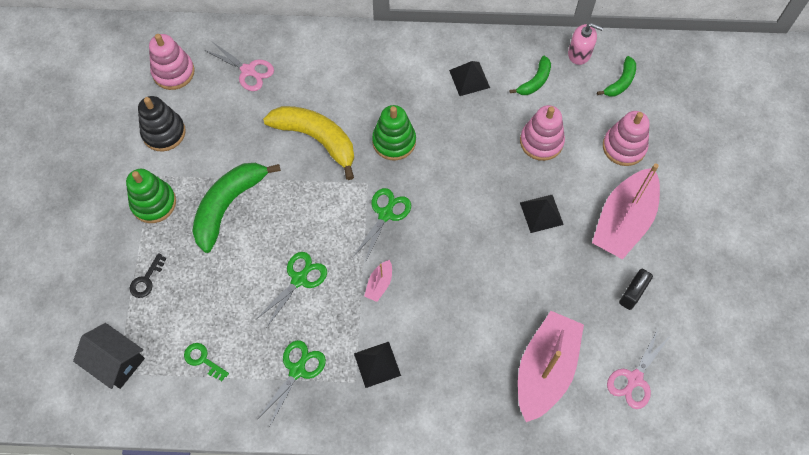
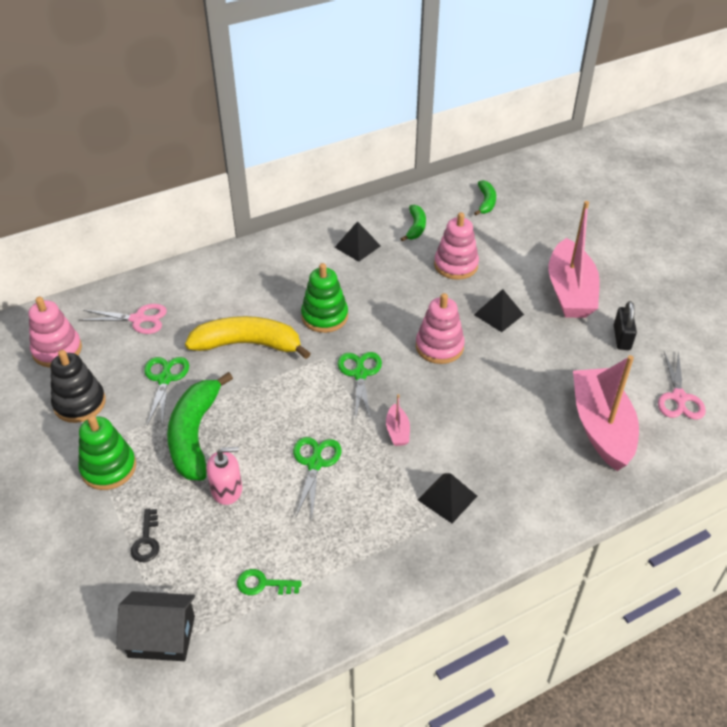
camera: 30 degrees left, 20 degrees down
(297, 370) = (372, 543): green scissors -> green scissors (165, 379)
(579, 53) = (437, 196): pink soap dispenser -> pink soap dispenser (227, 489)
(624, 147) = (526, 242): pink stacking toy -> pink stacking toy (439, 347)

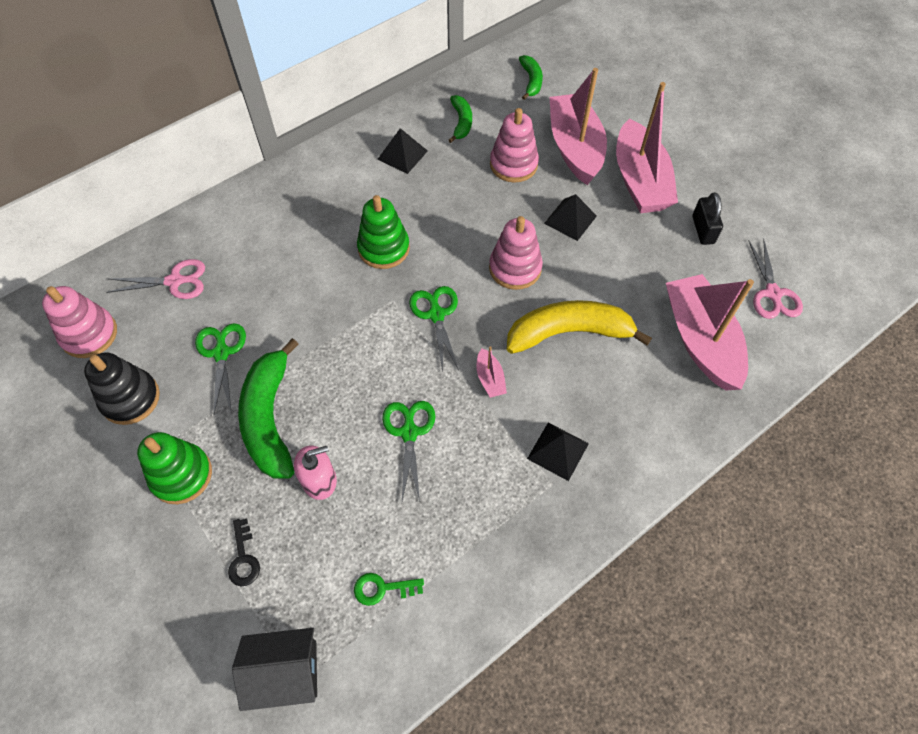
camera: 10 degrees left, 15 degrees up
(248, 344) = (306, 295): yellow banana -> yellow banana (569, 333)
(515, 258) = (574, 148): none -> pink boat

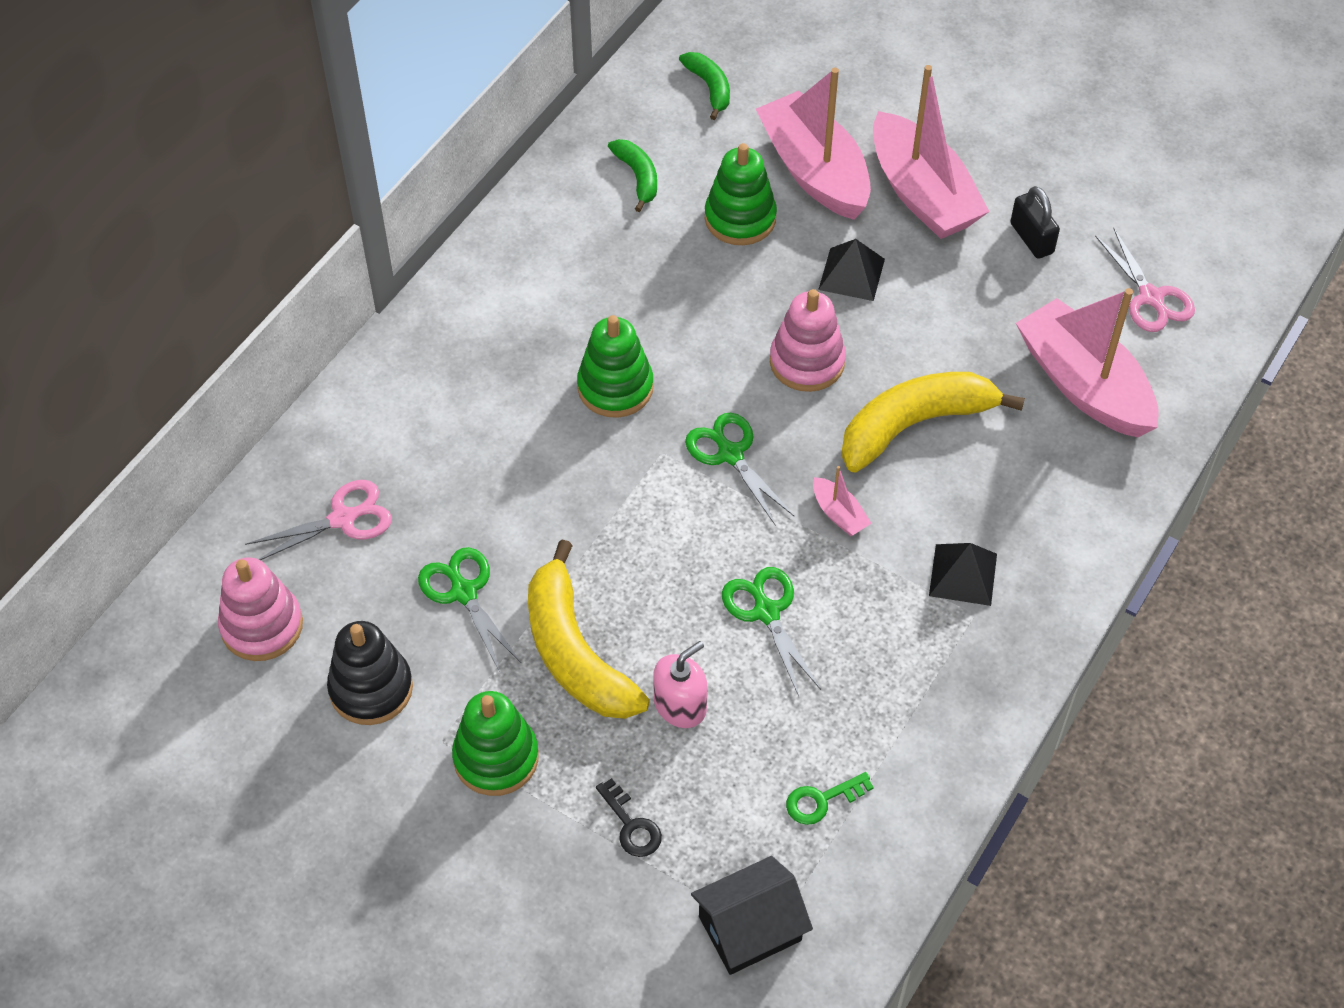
camera: 20 degrees left, 5 degrees down
(270, 418) = (575, 652): green banana -> yellow banana
(402, 155) = (576, 248): black pyramid -> none
(513, 164) = (740, 218): pink stacking toy -> green stacking toy

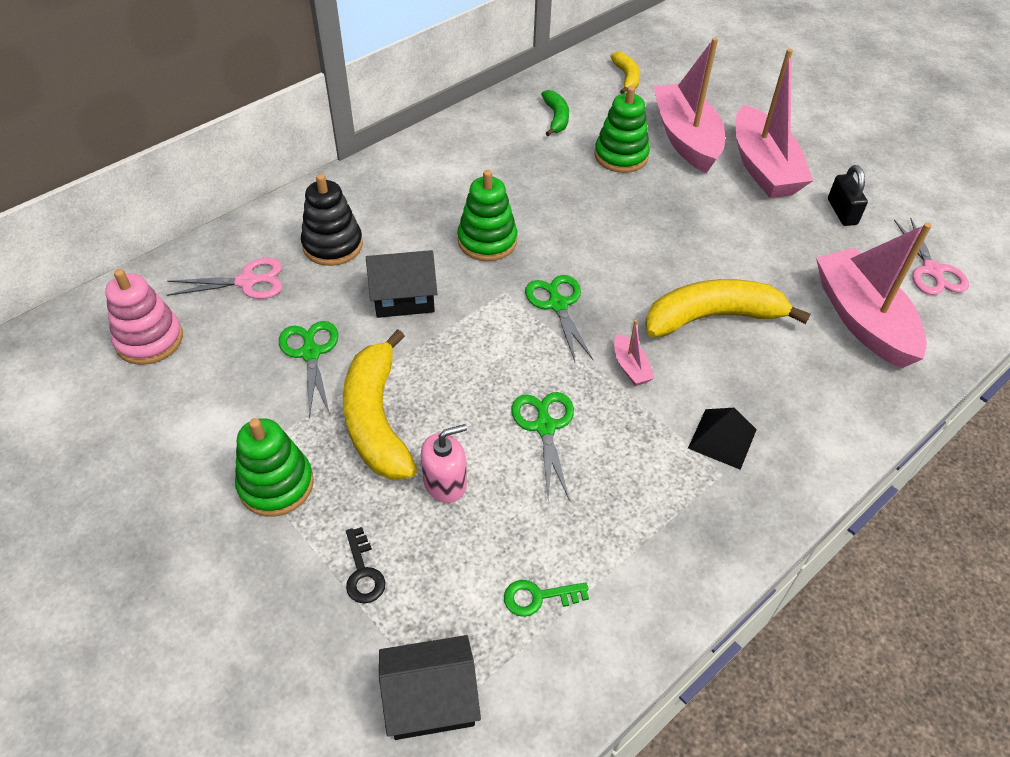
camera: 15 degrees right, 5 degrees down
(371, 688) = (205, 405): black stacking toy -> black stacking toy (333, 245)
(544, 491) = (404, 297): none -> black house
(709, 88) = (626, 78): green banana -> yellow banana
(807, 362) = (640, 256): pink stacking toy -> none
(851, 274) = (693, 206): black pyramid -> none

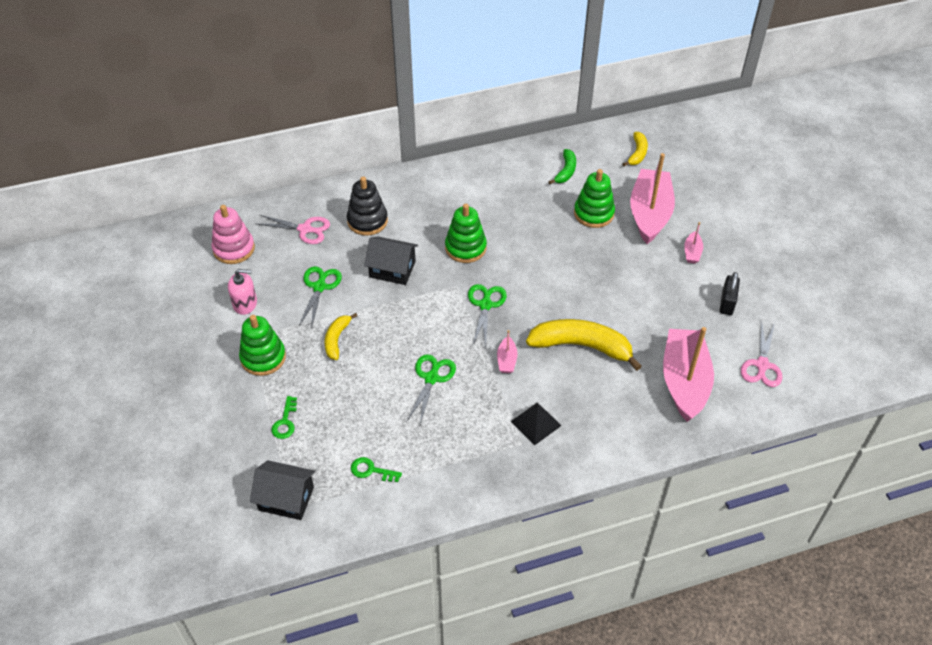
camera: 25 degrees right, 0 degrees up
(363, 572) = (285, 422): black key -> green key
(377, 419) = (337, 339): yellow banana -> yellow banana, size x0.53
(445, 482) = (355, 389): pink soap dispenser -> pink soap dispenser (245, 303)
(763, 167) = (692, 252): pink boat -> pink boat, size x0.42

